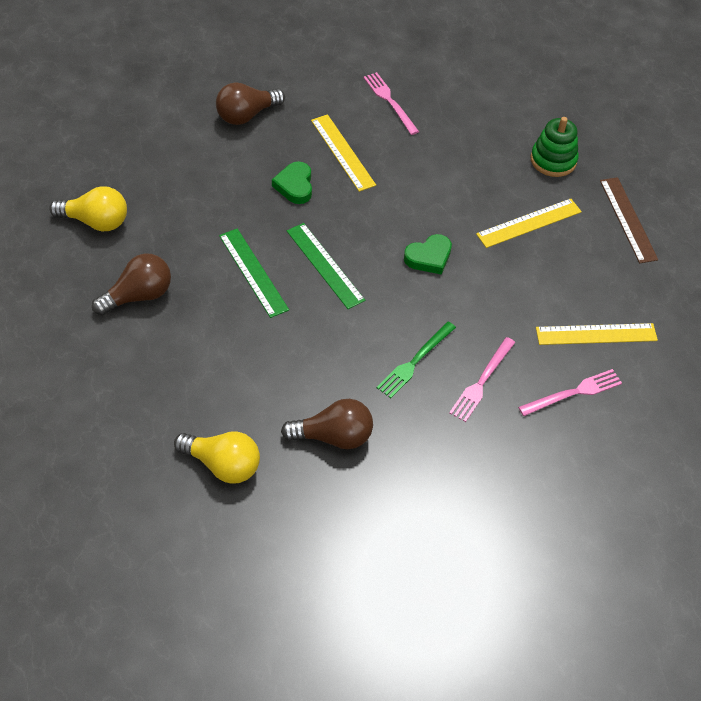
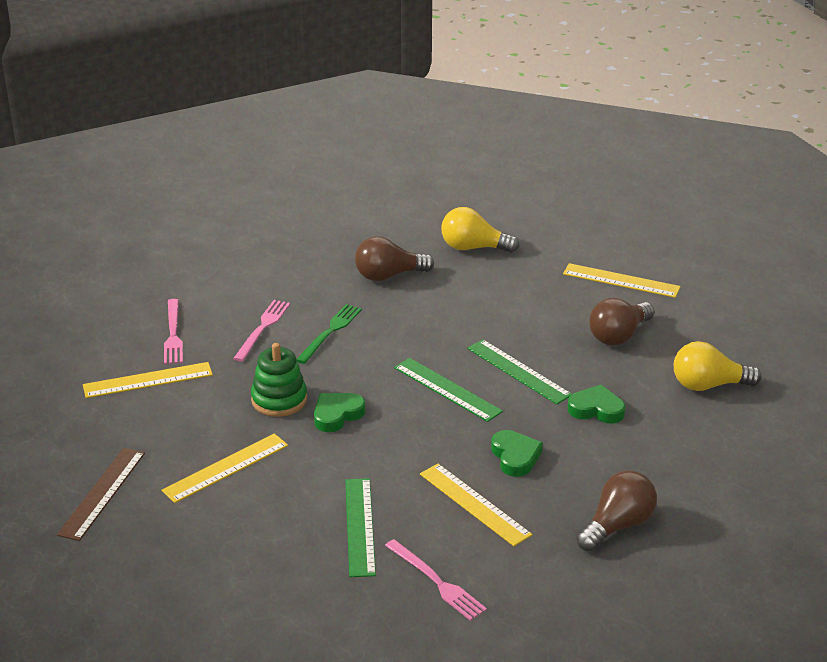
camera: 170 degrees right, 20 degrees down
(90, 372) = (621, 280): none -> yellow ruler
(206, 217) = (596, 409): none -> green heart
(433, 152) = (360, 526): none -> green ruler
(553, 160) = (198, 546): green stacking toy -> green stacking toy (279, 400)
(573, 393) = (173, 334): pink fork -> pink fork turned 60 degrees counterclockwise
(628, 219) = (102, 493): brown ruler -> brown ruler turned 45 degrees clockwise

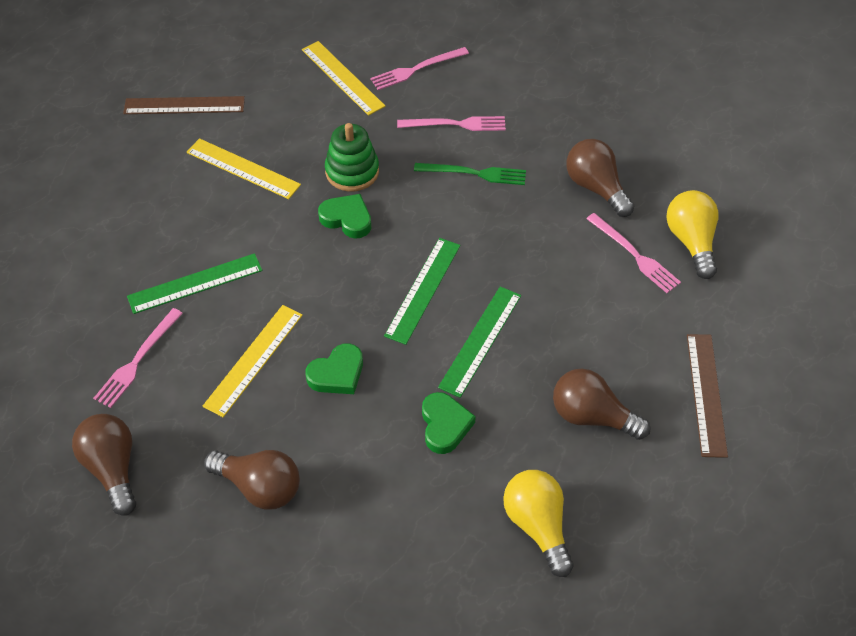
camera: 70 degrees right, 20 degrees up
(471, 276) = (634, 254): none -> pink fork
(560, 618) = (112, 468): none -> brown light bulb
(621, 280) = (706, 394): yellow ruler -> brown ruler

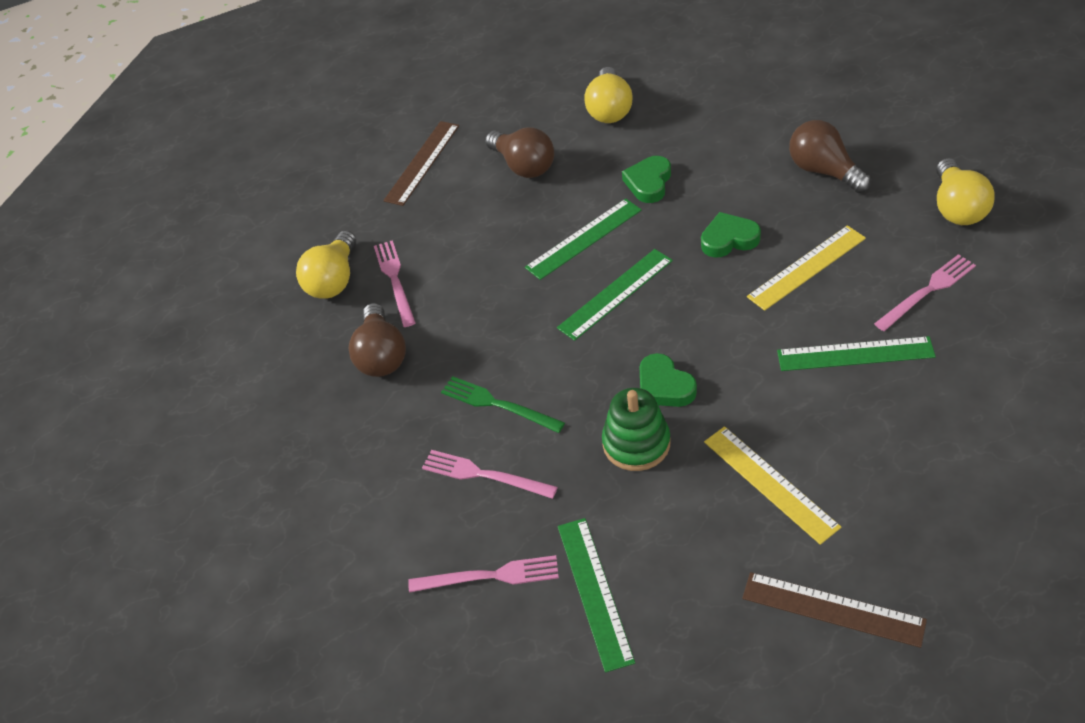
camera: 150 degrees left, 5 degrees down
(112, 468) = (957, 208): brown light bulb -> yellow light bulb
(342, 78) = (594, 592): yellow ruler -> green ruler

